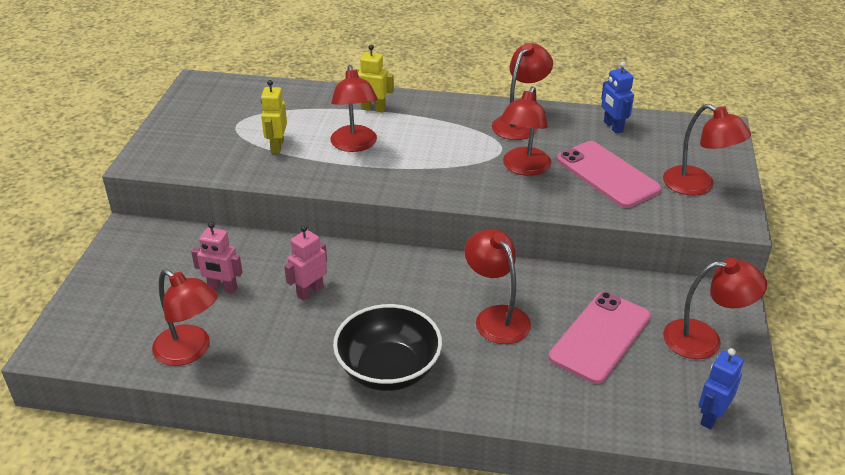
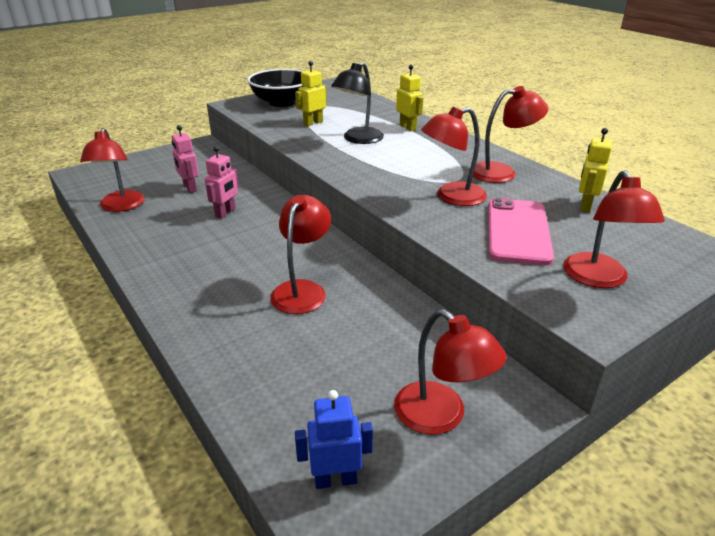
camera: 45 degrees right, 5 degrees down
(310, 291) = (225, 212): pink robot -> pink robot turned 120 degrees clockwise
(355, 145) = (358, 139): red lamp -> black lamp
(388, 370) = (184, 276): black bowl -> black bowl (281, 102)
(600, 337) = (352, 351): pink phone -> none
(613, 127) = (585, 205): blue robot -> yellow robot

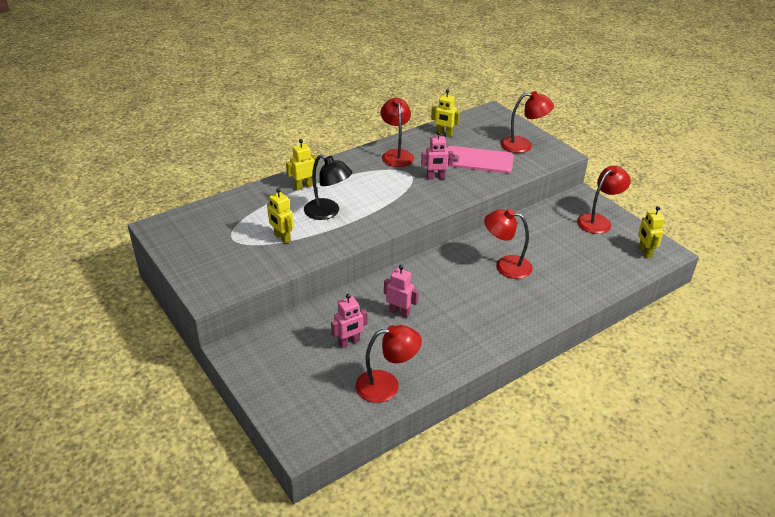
camera: 90 degrees left, 5 degrees up
(281, 102) = (213, 260): black bowl -> none
(335, 479) = (644, 252): blue robot -> yellow robot
(452, 197) = (435, 177): red lamp -> pink robot

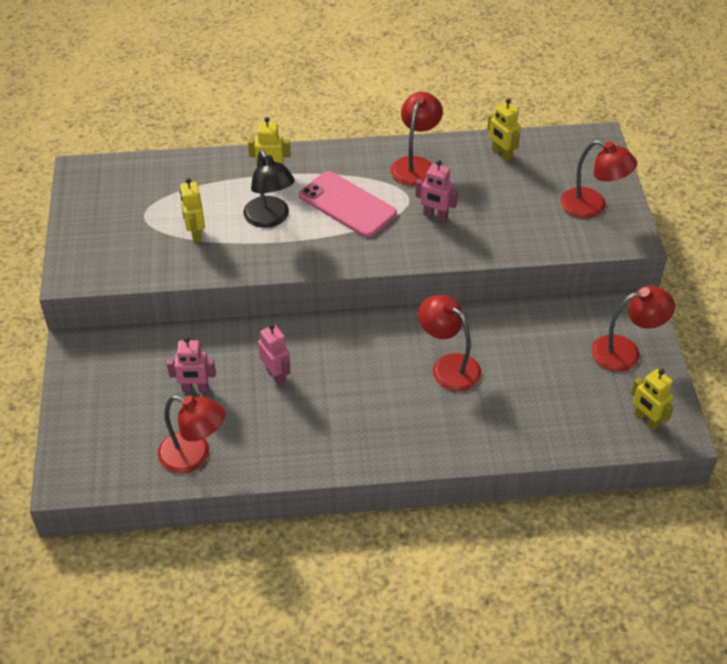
camera: 30 degrees right, 10 degrees up
(478, 160) = (511, 209): pink phone -> pink phone (347, 204)
(644, 252) = (646, 420): yellow robot -> yellow robot turned 60 degrees counterclockwise

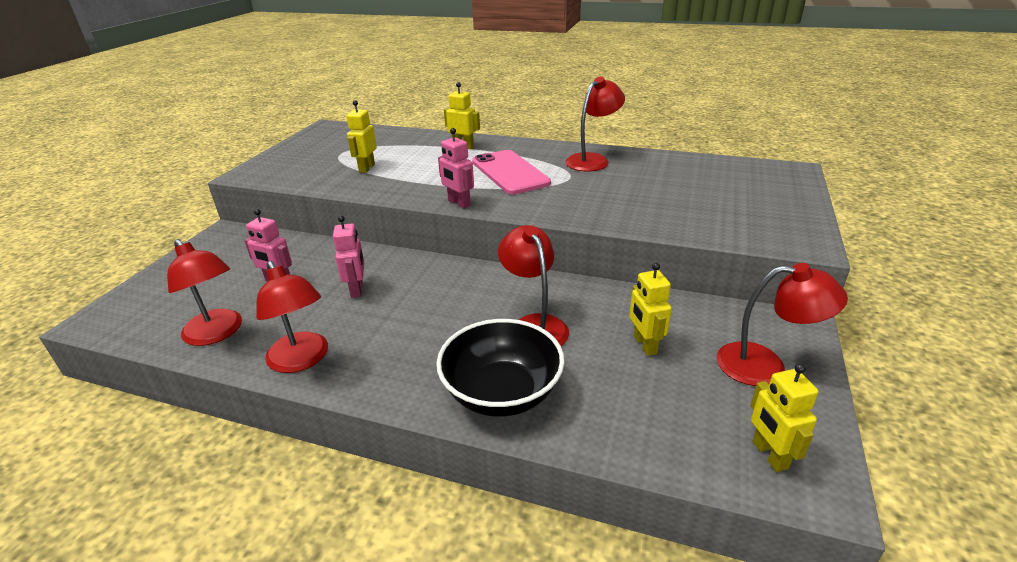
camera: 25 degrees right, 15 degrees down
(270, 219) = (435, 170): black lamp -> none
(435, 216) = (587, 192): pink robot -> pink robot (459, 203)
(460, 432) = (502, 393): none -> black bowl
(501, 154) = (682, 165): yellow robot -> yellow robot (644, 345)
(592, 207) = (765, 213): red lamp -> red lamp (302, 360)

